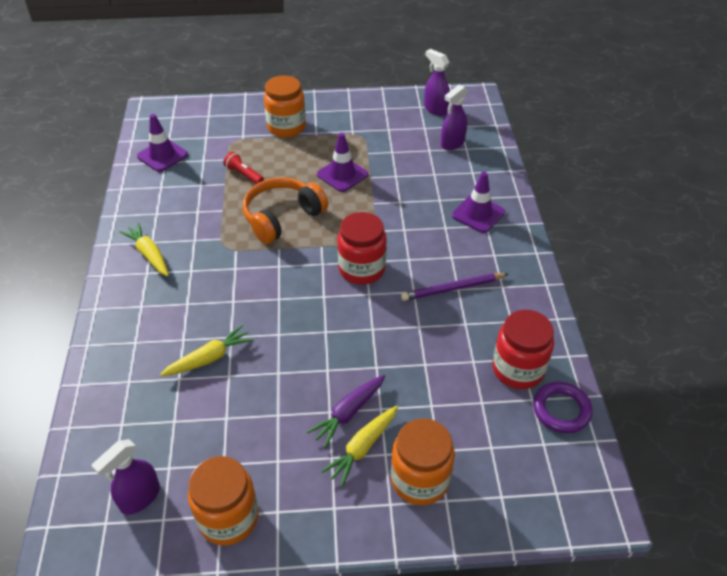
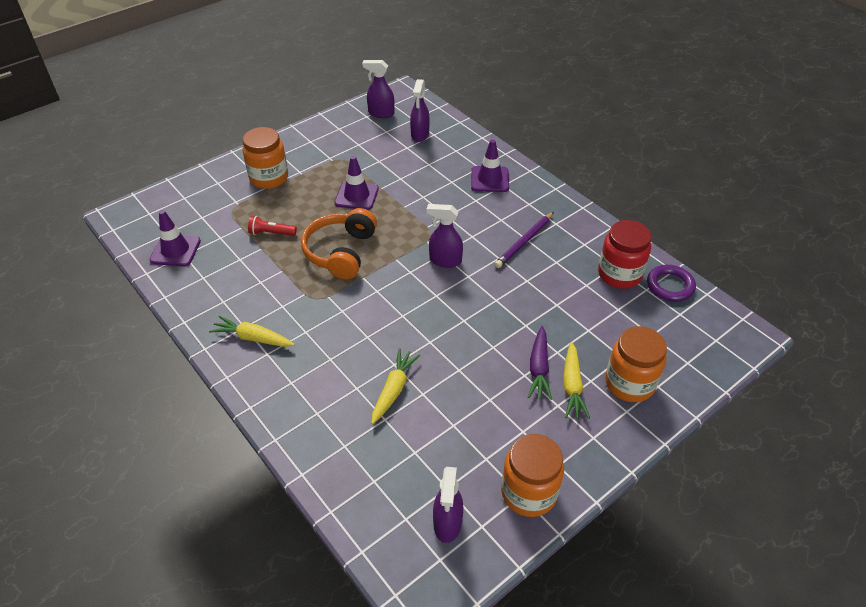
camera: 35 degrees left, 0 degrees up
(362, 269) = (445, 261): red jar -> purple spray bottle

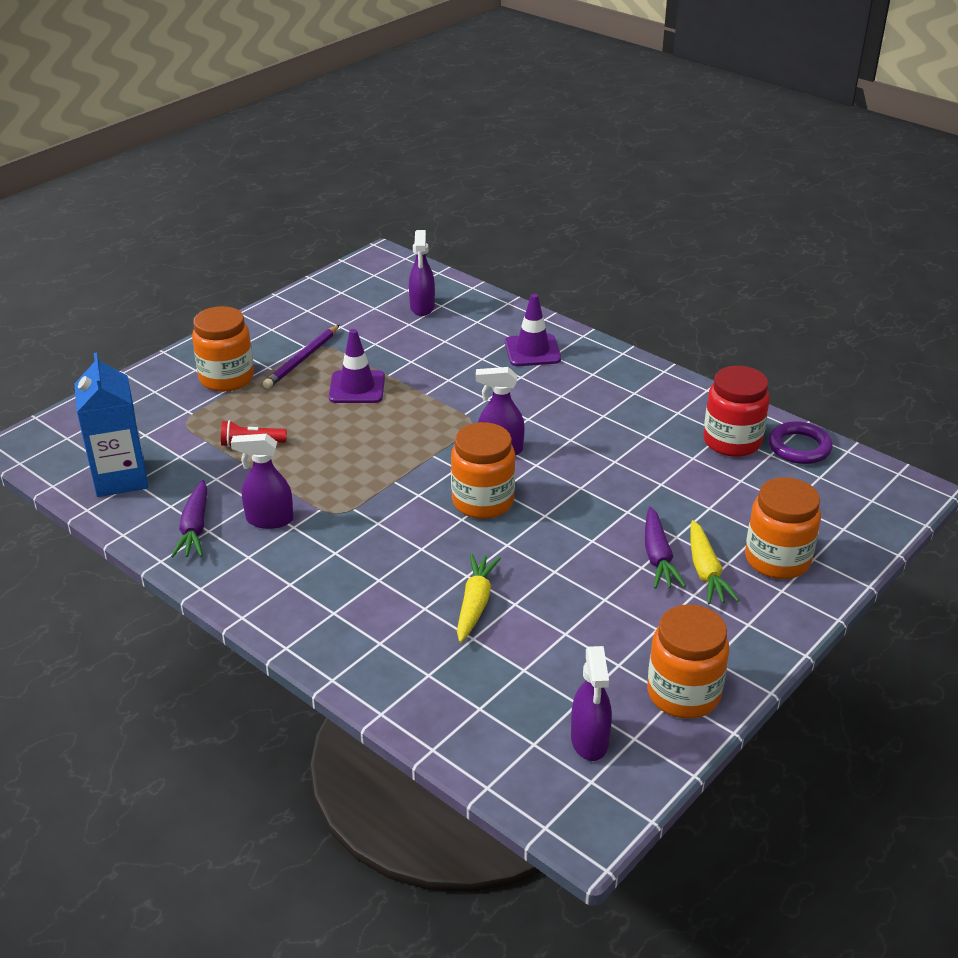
camera: 10 degrees left, 10 degrees down
(175, 250) = (120, 478): purple traffic cone -> blue carton
(214, 298) = (195, 528): none -> purple carrot
(253, 338) = (265, 568): yellow carrot -> none
(340, 252) = (355, 455): orange headphones -> none
(381, 113) = (360, 287): purple spray bottle -> purple spray bottle (269, 520)
(421, 303) = (483, 501): none -> orange jar
(524, 242) = (599, 417): purple pencil -> purple pencil (302, 359)

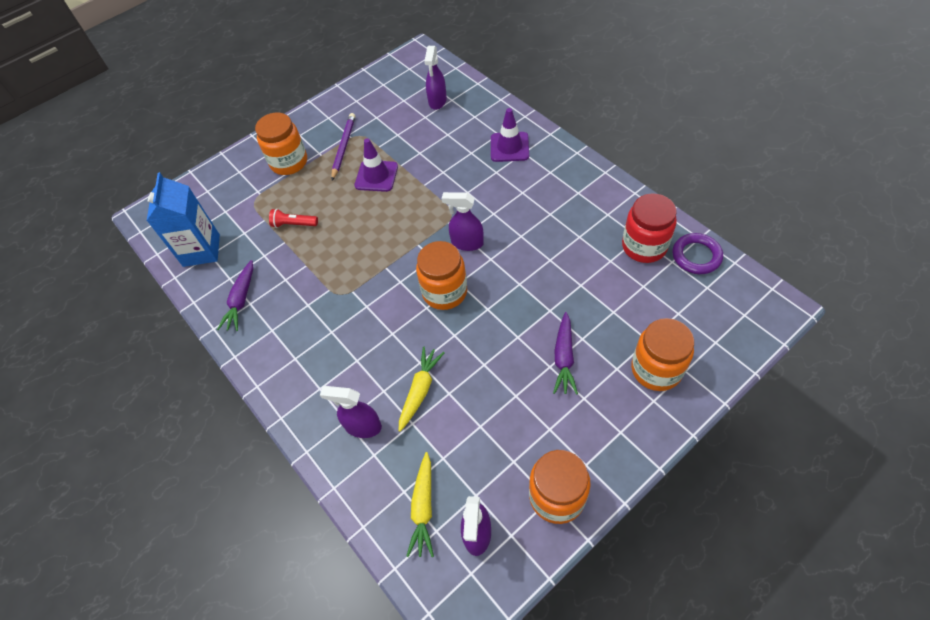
camera: 15 degrees right, 20 degrees up
(269, 520) = (292, 297): purple spray bottle -> purple spray bottle (362, 426)
(302, 359) = (343, 147): purple pencil -> purple pencil turned 150 degrees clockwise
(706, 571) = (598, 376): yellow carrot -> yellow carrot (423, 508)

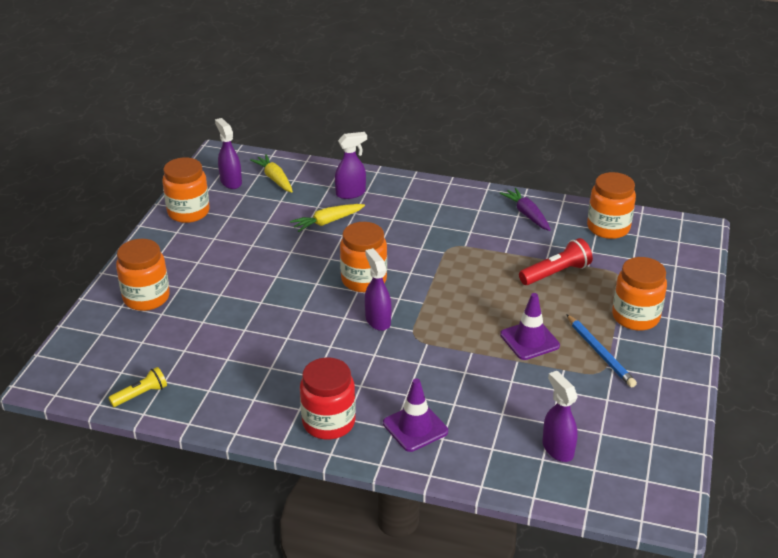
camera: 140 degrees right, 20 degrees down
(201, 250) = (608, 228): blue carton -> orange jar
(294, 224) = (556, 273): red flashlight -> red flashlight, size x1.50
(343, 147) = (600, 353): purple pencil -> blue pencil
(420, 390) = (327, 222): yellow carrot -> yellow carrot turned 75 degrees clockwise
(467, 243) = (377, 320): purple spray bottle -> purple spray bottle turned 90 degrees counterclockwise
(564, 358) = (228, 277): purple carrot -> none
(644, 246) = (199, 383): red jar -> red jar (328, 422)
(696, 256) = (141, 394): purple ring -> yellow flashlight

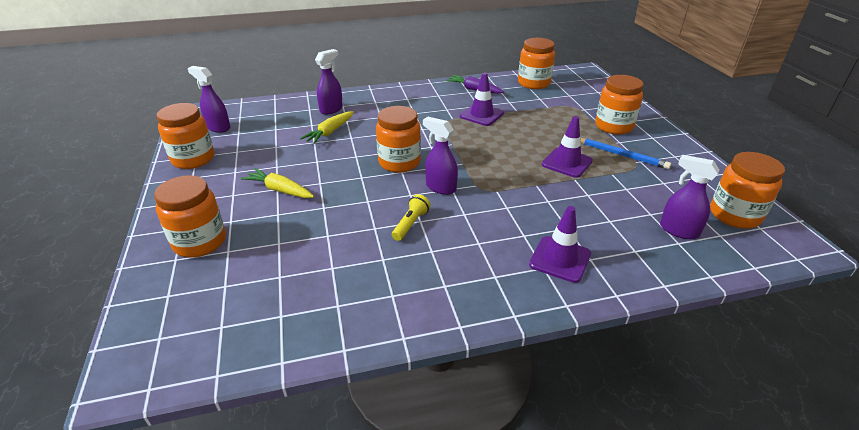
camera: 30 degrees left, 0 degrees up
(141, 394) = (263, 342): yellow flashlight -> yellow flashlight (411, 224)
(274, 179) = (257, 116): yellow carrot -> yellow carrot (279, 190)
(328, 422) = (484, 287): red jar -> none
(500, 251) = (481, 115): none -> purple traffic cone
(556, 273) = (533, 117): red flashlight -> none
(637, 459) = (734, 215): none -> orange jar

